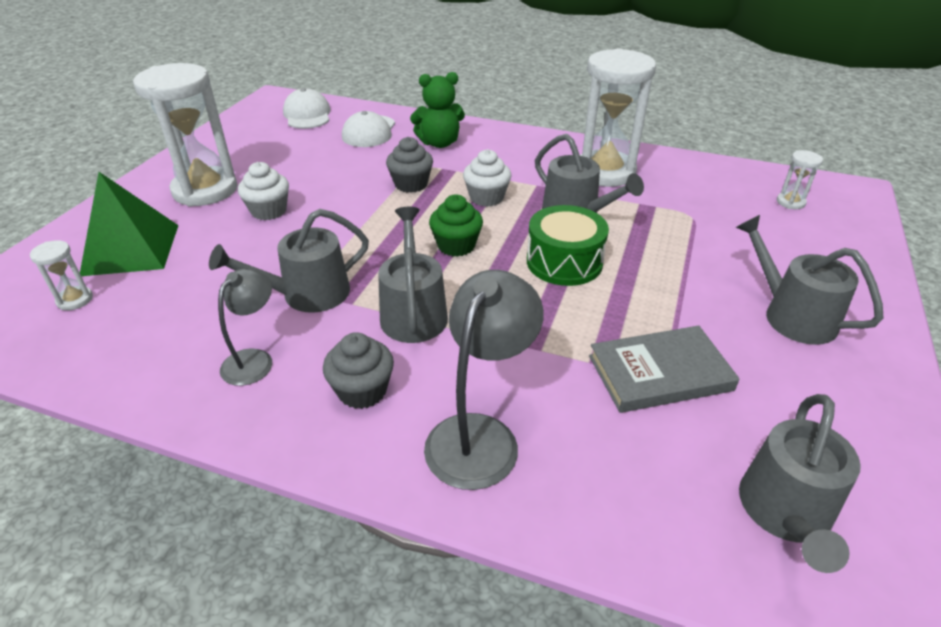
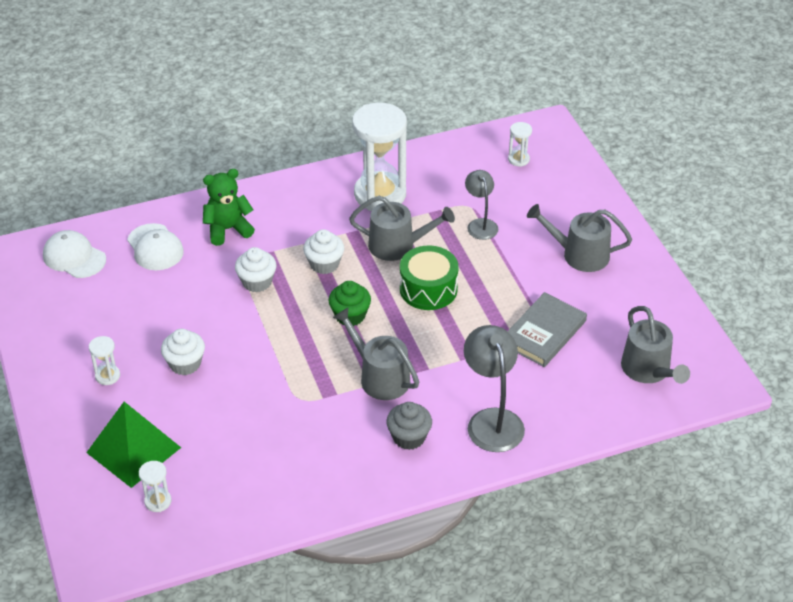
camera: 40 degrees left, 5 degrees up
(205, 190) = (107, 376): white hourglass -> white hourglass, size x0.42
(254, 360) = (328, 460): grey lamp -> grey lamp (480, 224)
(307, 294) = (302, 405): grey watering can -> none
(411, 184) = (257, 282): grey cupcake -> white cupcake
(439, 143) = (228, 229): green teddy bear -> green teddy bear turned 150 degrees counterclockwise

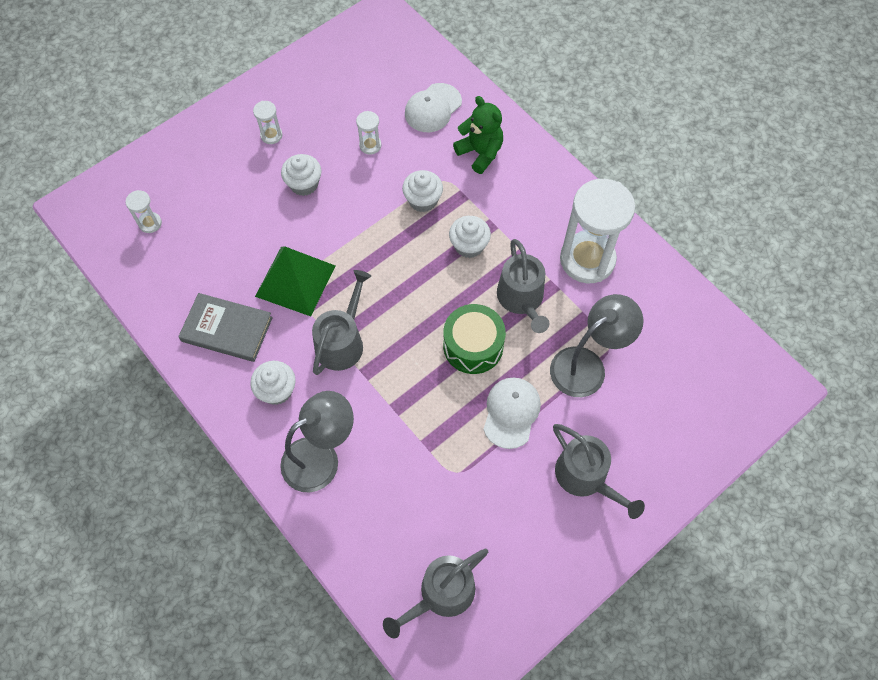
camera: 70 degrees right, 20 degrees up
(74, 257) = (396, 57): white cap -> white cap (511, 412)
(133, 449) = (198, 185): green pyramid -> green pyramid (295, 280)
(350, 315) = (410, 290): green cupcake -> none
(409, 437) = (277, 390): grey cupcake -> white cupcake
(480, 224) = (587, 365): grey lamp -> grey lamp, size x1.61
(518, 159) = (707, 372): white hourglass -> white hourglass (370, 145)
(543, 332) = (455, 472): grey book -> grey book (227, 329)
(580, 255) = (585, 477): grey watering can -> grey watering can turned 150 degrees clockwise

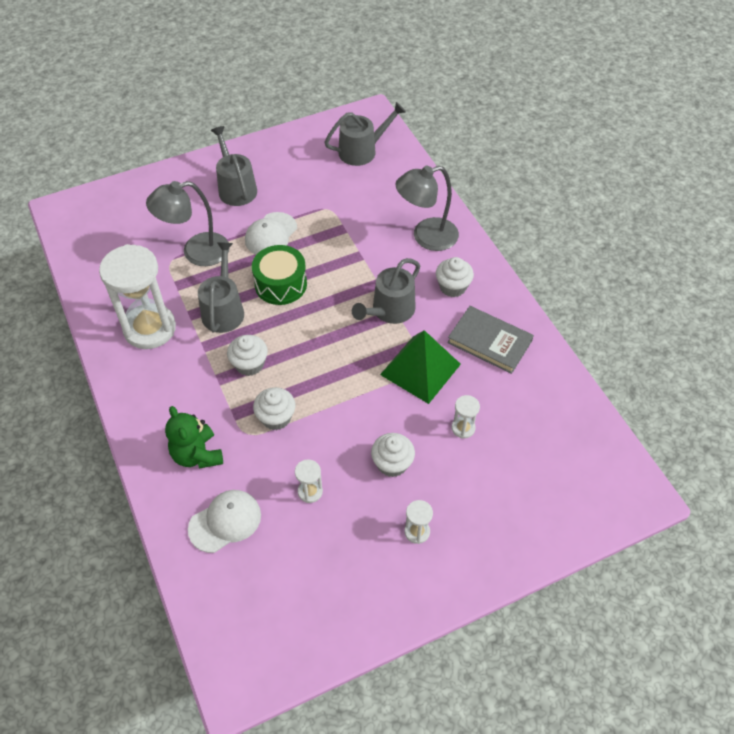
camera: 165 degrees left, 10 degrees down
(150, 223) = (559, 458): white hourglass -> white hourglass (463, 428)

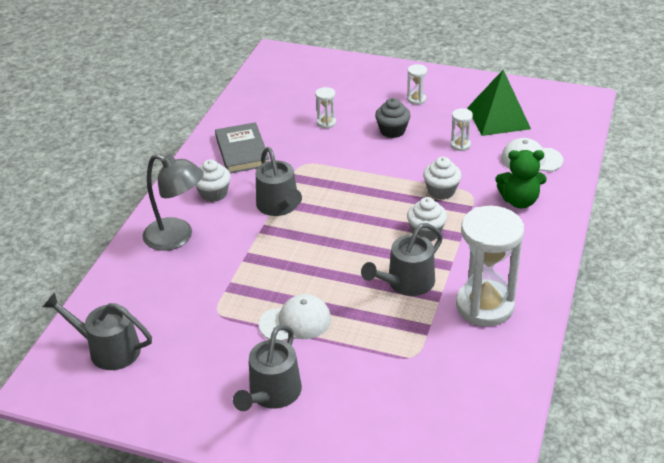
camera: 135 degrees left, 15 degrees down
(196, 252) = (380, 349): grey lamp -> none
(197, 455) = (519, 201): green teddy bear -> green teddy bear turned 75 degrees clockwise
(281, 284) = (337, 274): green drum -> none
(390, 310) = (279, 206): grey watering can -> grey watering can turned 75 degrees clockwise
(392, 463) = (392, 131): white cupcake -> grey cupcake
(420, 369) = (309, 162): green pyramid -> green pyramid (498, 118)

